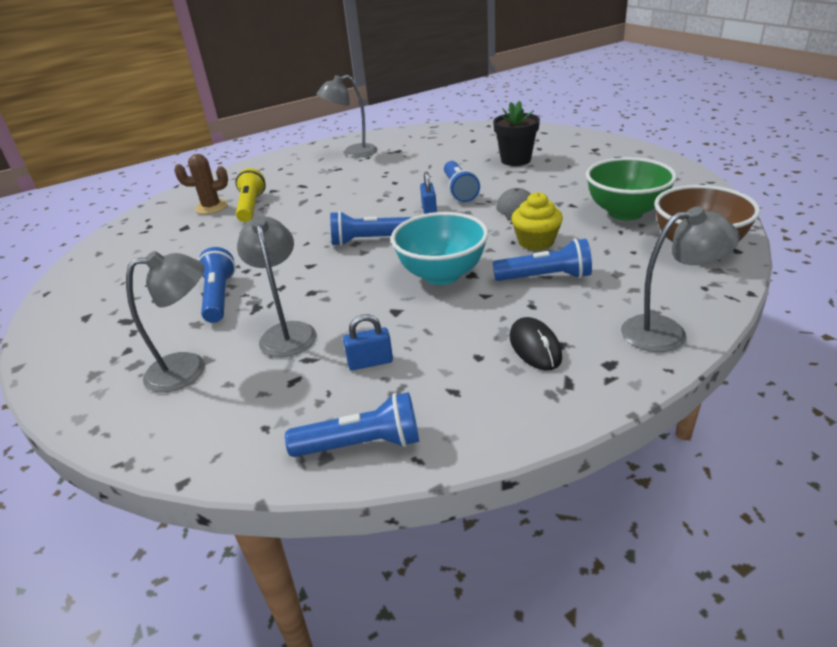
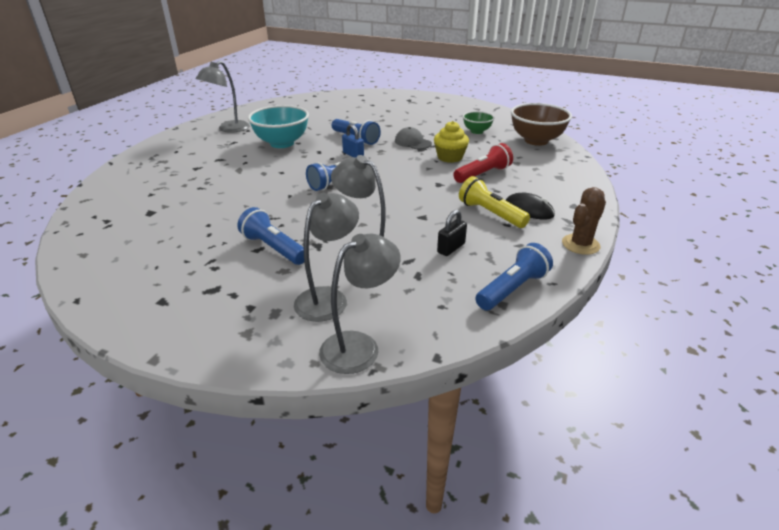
camera: 40 degrees left, 0 degrees up
(211, 207) = (153, 192): brown cactus -> brown cactus (580, 244)
(251, 206) = (195, 183): yellow flashlight -> yellow flashlight (490, 214)
(370, 362) = (451, 248): blue padlock -> black padlock
(442, 275) = (420, 189): turquoise bowl -> turquoise bowl (282, 143)
(515, 160) = (367, 114): black flower pot -> none
(545, 277) = (483, 174): blue flashlight -> red flashlight
(625, 212) = (477, 131): green bowl -> green bowl, size x0.56
(667, 332) = (577, 183): grey lamp -> grey lamp (359, 346)

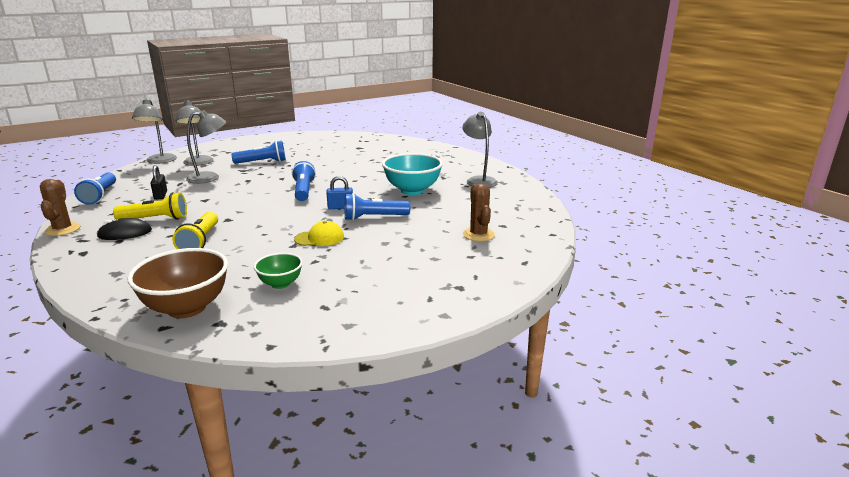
camera: 125 degrees right, 10 degrees down
(340, 108) = (478, 235): none -> brown cactus
(412, 142) = (319, 238): grey cap -> yellow cap
(450, 157) = (256, 241): yellow cupcake -> none
(483, 174) = (200, 241): red flashlight -> yellow flashlight

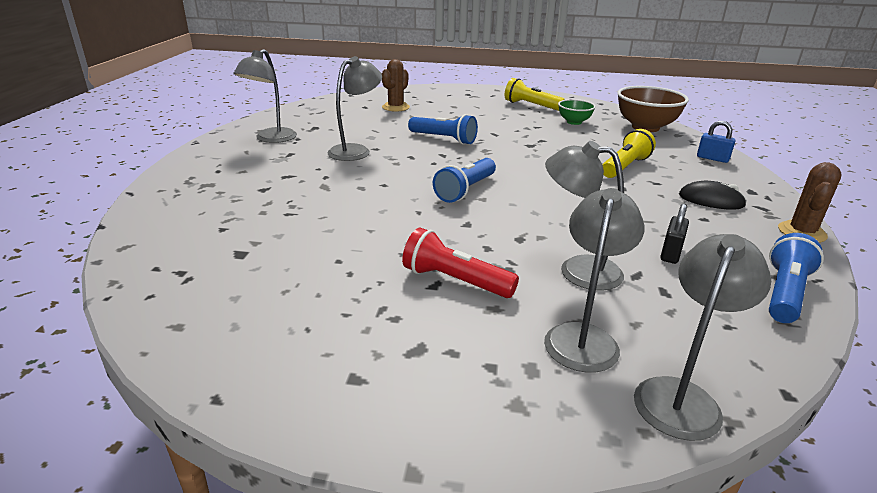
camera: 140 degrees left, 5 degrees up
(155, 219) = (675, 209): yellow flashlight -> yellow flashlight (531, 106)
(262, 162) = (455, 281): blue flashlight -> red flashlight
(319, 238) = (514, 138): yellow cap -> none
(340, 207) = (456, 157): blue padlock -> blue padlock (712, 158)
(412, 190) = (356, 151): turquoise bowl -> grey lamp

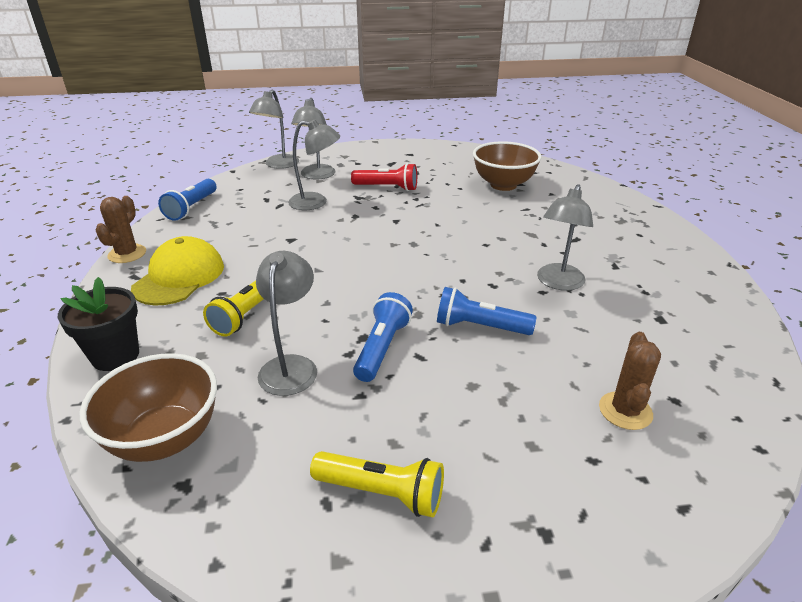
camera: 165 degrees right, 5 degrees up
(267, 254) = (503, 185): none -> brown bowl
(271, 139) = (670, 284): grey lamp -> grey lamp (291, 366)
(465, 190) = (411, 250): blue flashlight -> blue flashlight (382, 348)
(574, 122) = (295, 429): green bowl -> none
(671, 253) = (249, 221): black padlock -> none
(711, 200) = (179, 277): black mouse -> yellow cap
(712, 158) = (115, 356): blue padlock -> black flower pot

